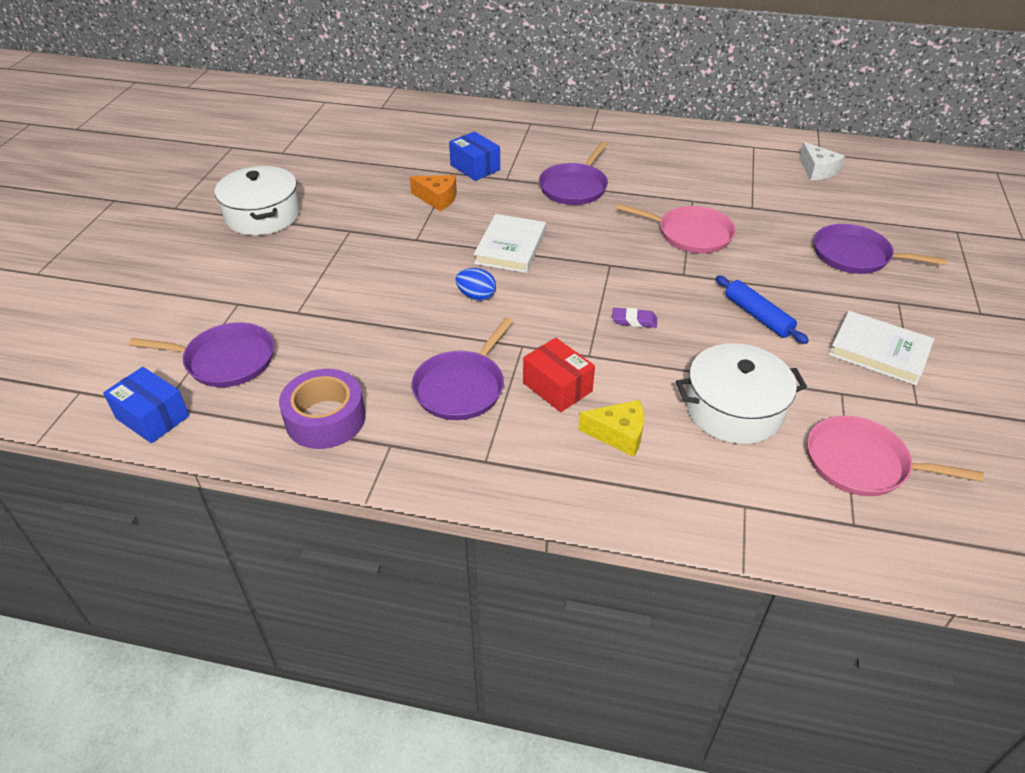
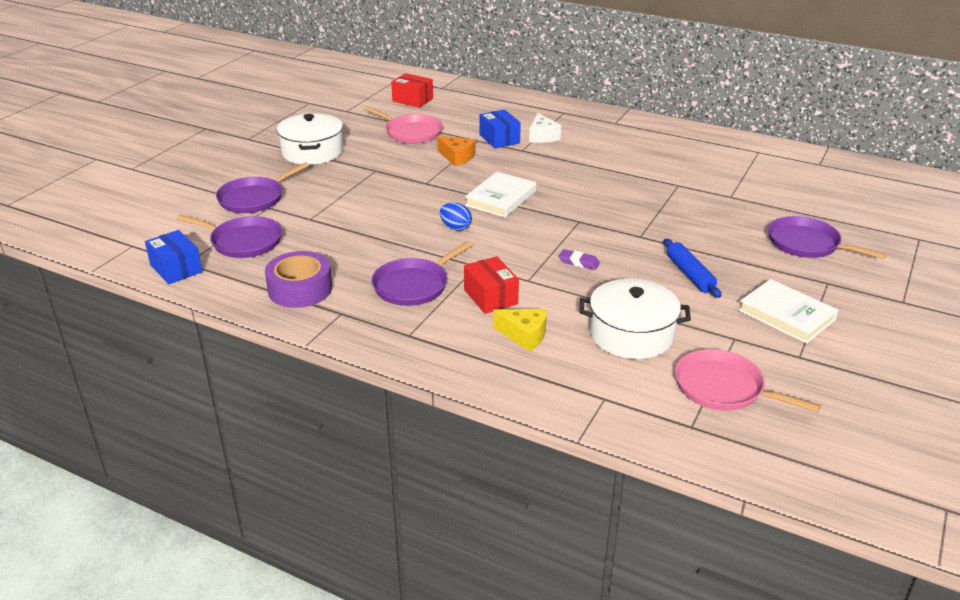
camera: 15 degrees right, 10 degrees down
(354, 128) = (412, 100): none -> red box
(574, 187) = (578, 163): purple pan -> purple pan (254, 198)
(690, 234) = (662, 209): pink pan -> pink pan (411, 132)
(817, 170) = (809, 177): white cheese -> white cheese (542, 136)

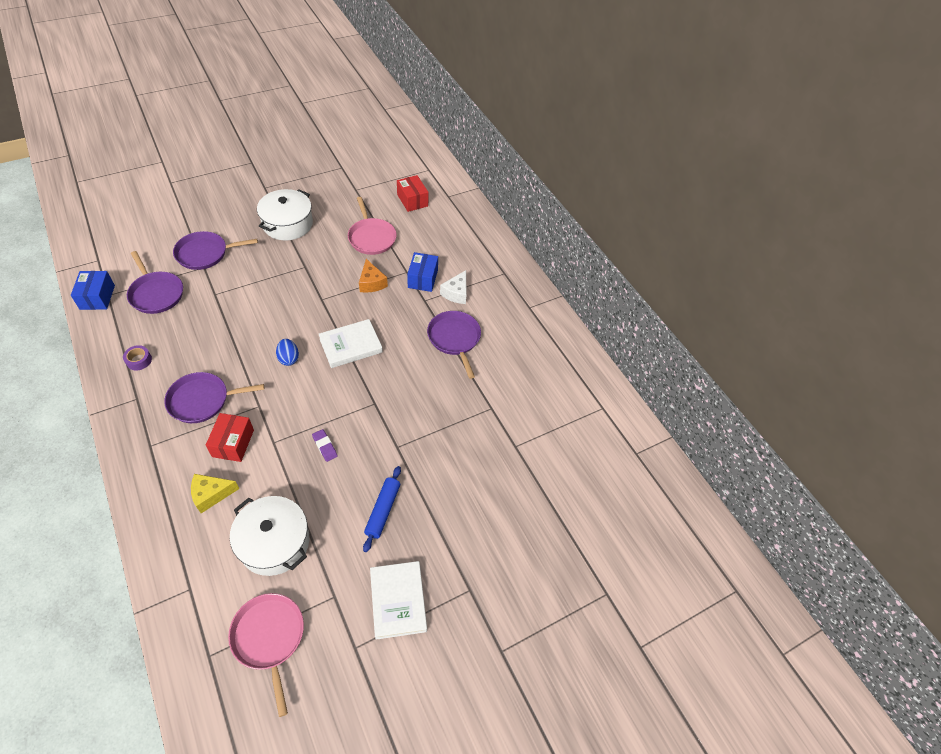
camera: 30 degrees right, 20 degrees up
(300, 289) = (139, 360): purple tape -> purple tape, size x0.50
(524, 335) = (211, 494): yellow cheese -> yellow cheese turned 105 degrees clockwise
(807, 244) = (508, 537): purple pan -> purple pan (455, 339)

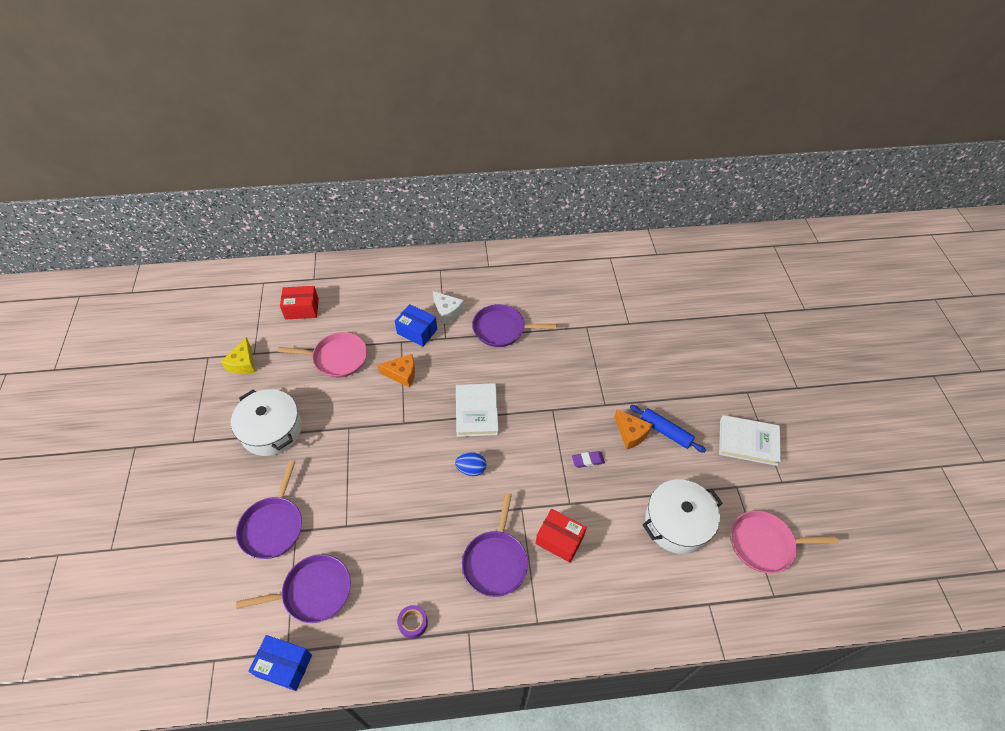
camera: 65 degrees left, 0 degrees up
(211, 494) = (613, 570): yellow cheese -> yellow cheese (243, 363)
(369, 478) = (631, 433): none -> orange cheese

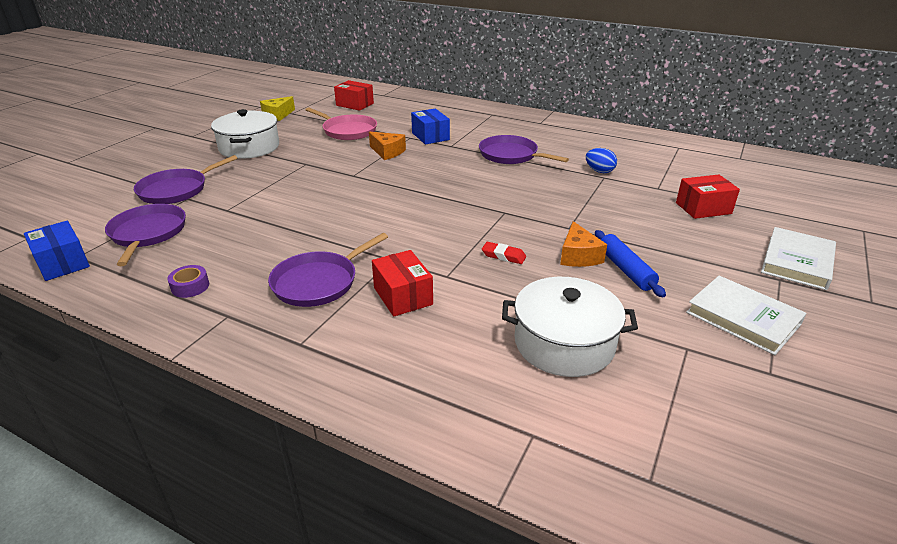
camera: 35 degrees right, 20 degrees down
(313, 591) = (147, 233): purple pan -> purple pan turned 120 degrees counterclockwise
(447, 311) = (471, 134): white cheese -> none
(471, 469) = (375, 219): blue egg -> blue egg (599, 171)
(476, 411) = (426, 190): white book -> white book (797, 262)
(587, 460) = (503, 256): purple eraser -> red eraser
(669, 334) = (703, 208): none -> red box
(765, 544) = (684, 419): pink pan -> none

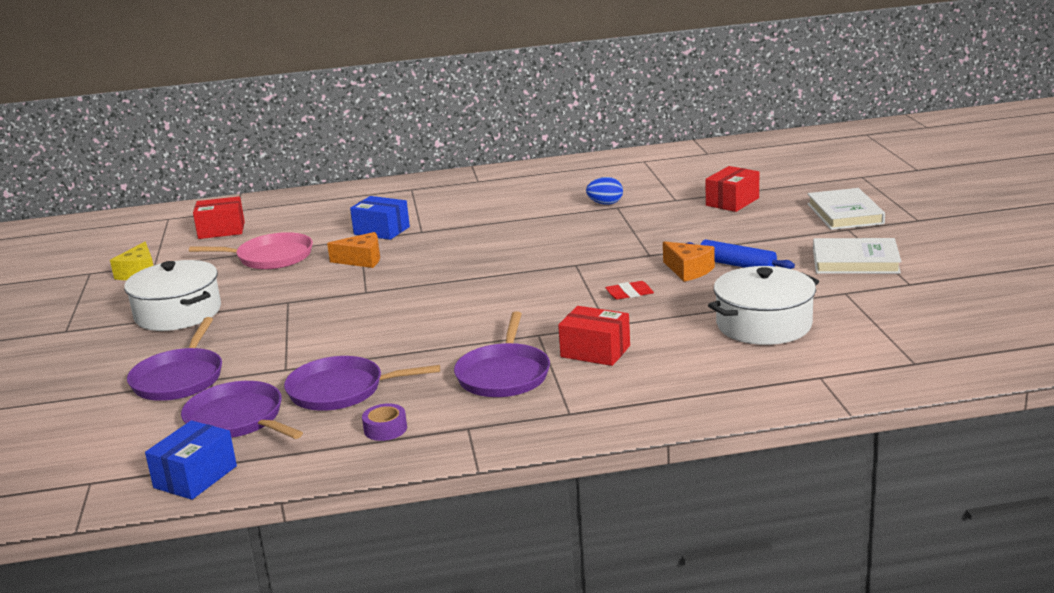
camera: 35 degrees left, 10 degrees down
(63, 263) = (195, 477): blue box -> blue box turned 75 degrees counterclockwise
(511, 155) = (500, 219): purple pan -> purple pan (341, 390)

